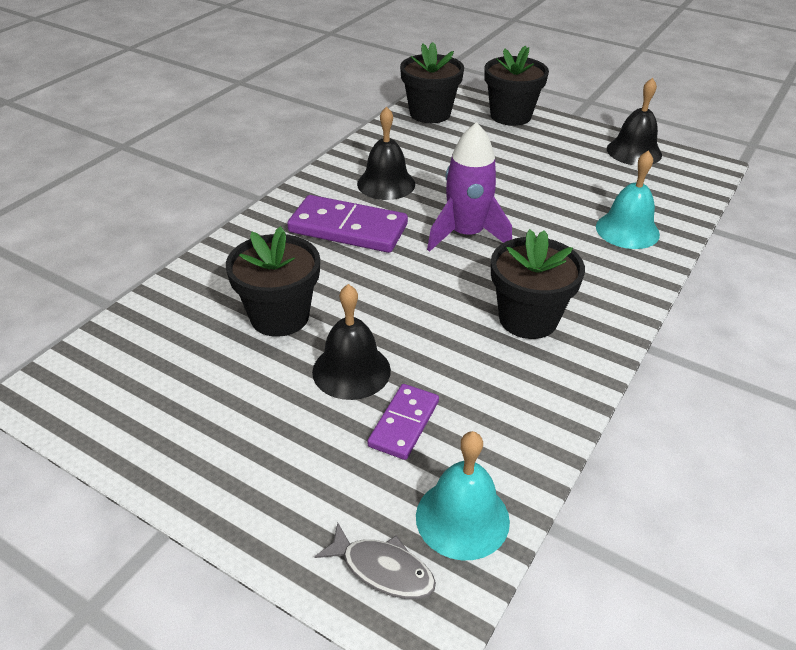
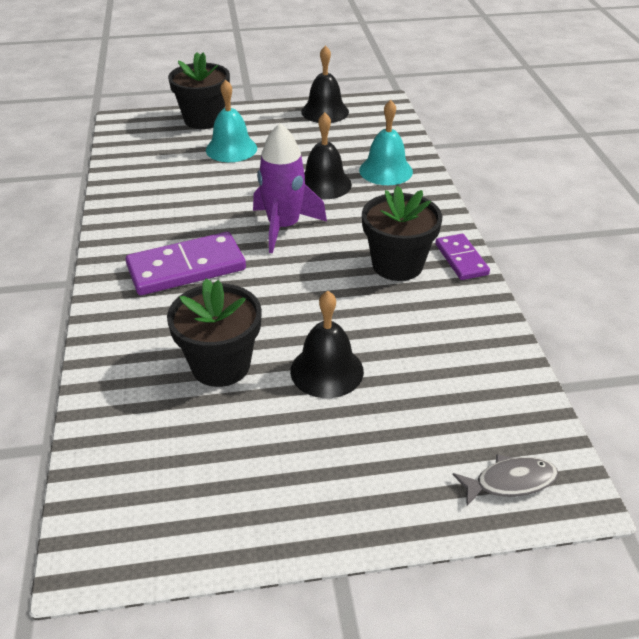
camera: 40 degrees left, 0 degrees up
(386, 184) = (171, 217): black bell -> black bell (324, 184)
(403, 423) = (407, 383): purple domino -> purple domino (461, 259)
(430, 113) = (135, 144): black flower pot -> none
(462, 518) = (514, 417): turquoise bell -> turquoise bell (231, 149)

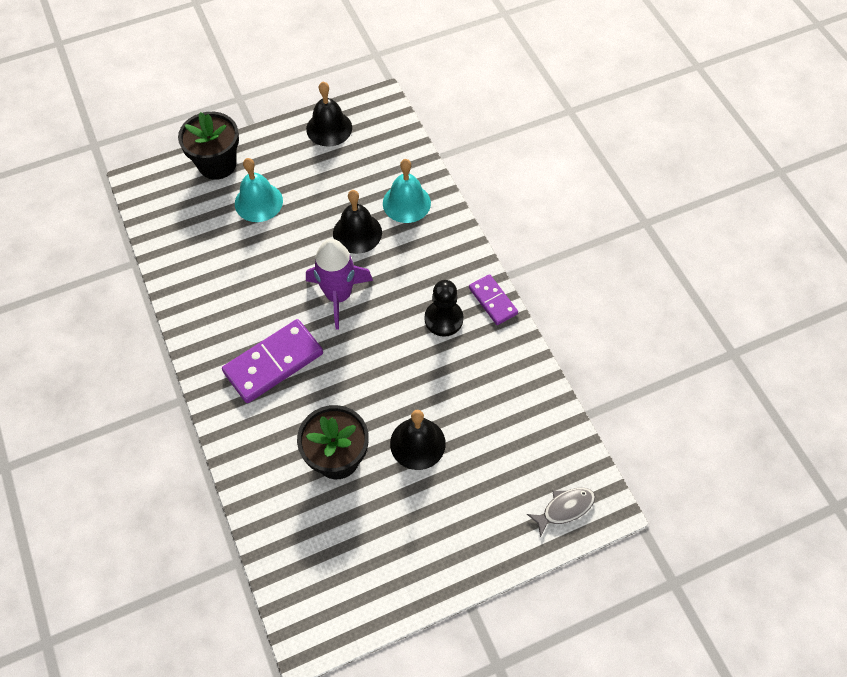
camera: 15 degrees left, 20 degrees up
(397, 265) = (443, 319): black flower pot -> black pawn

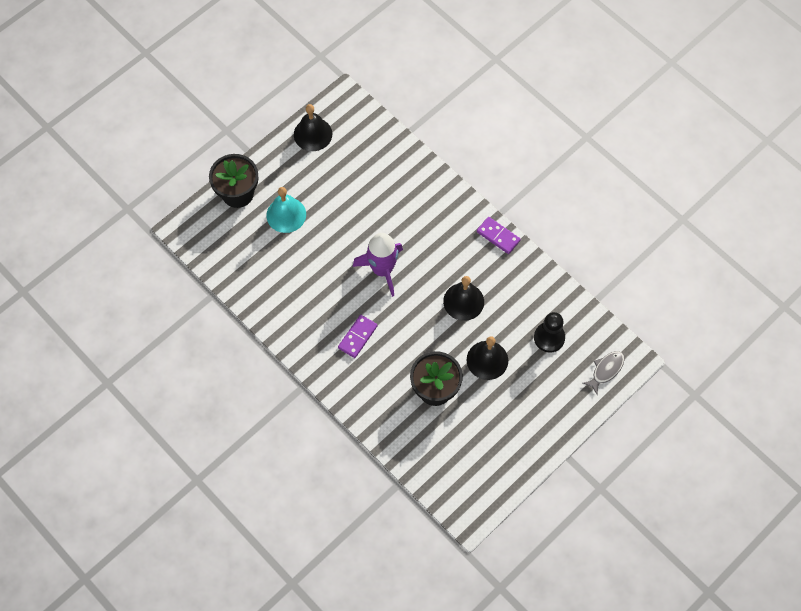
camera: 20 degrees left, 5 degrees up
(273, 363) = (357, 337): purple domino -> purple domino, size x0.59
(357, 233) = (374, 215): black bell -> black bell (463, 301)
(406, 203) = (401, 178): turquoise bell -> none
(443, 319) = (468, 262): black pawn -> black pawn (549, 338)

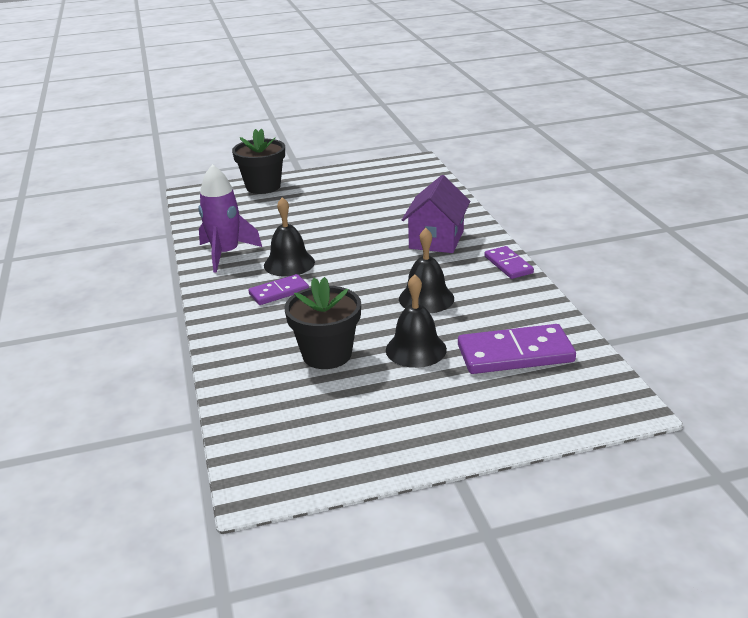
camera: 30 degrees right, 35 degrees down
(286, 215) = (293, 205): turquoise bell -> none
(313, 134) = (367, 172): black bell -> black bell (289, 263)
(382, 270) = (354, 256): purple rocket -> purple rocket (226, 254)
(430, 222) = (436, 239): none -> purple house
(549, 338) = (515, 354): black pawn -> purple domino
(606, 370) = (580, 405): grey fish -> none

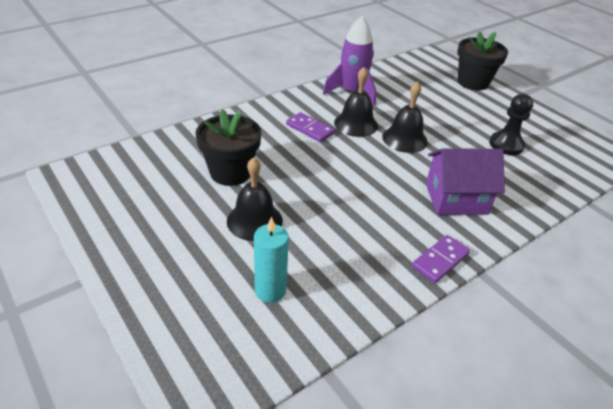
camera: 65 degrees right, 10 degrees up
(375, 198) = (506, 145): none -> black pawn
(426, 298) = (341, 212): black bell -> black bell (404, 139)
(515, 354) = (270, 290): purple domino -> turquoise candle

